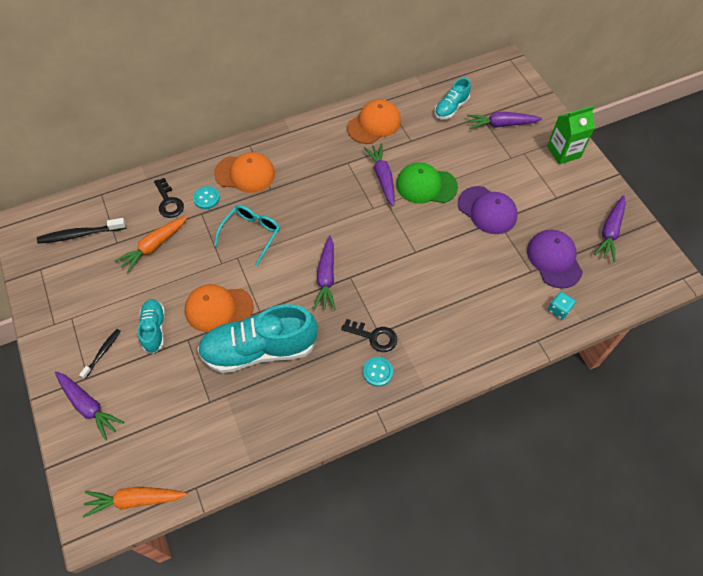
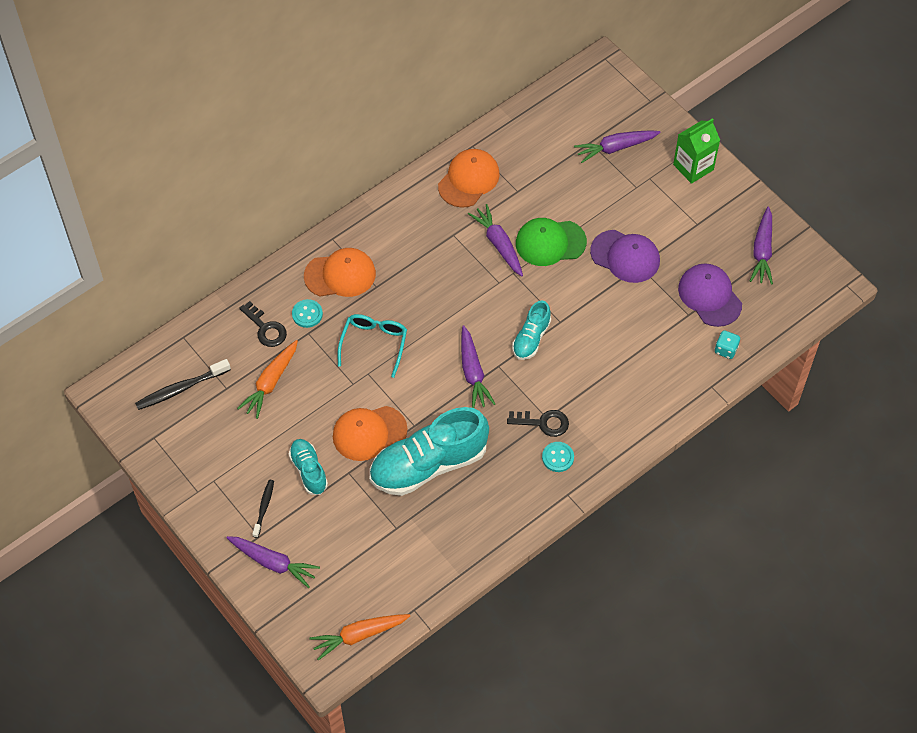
camera: 15 degrees left, 0 degrees up
(451, 108) = (552, 139): turquoise shoe -> turquoise shoe (531, 338)

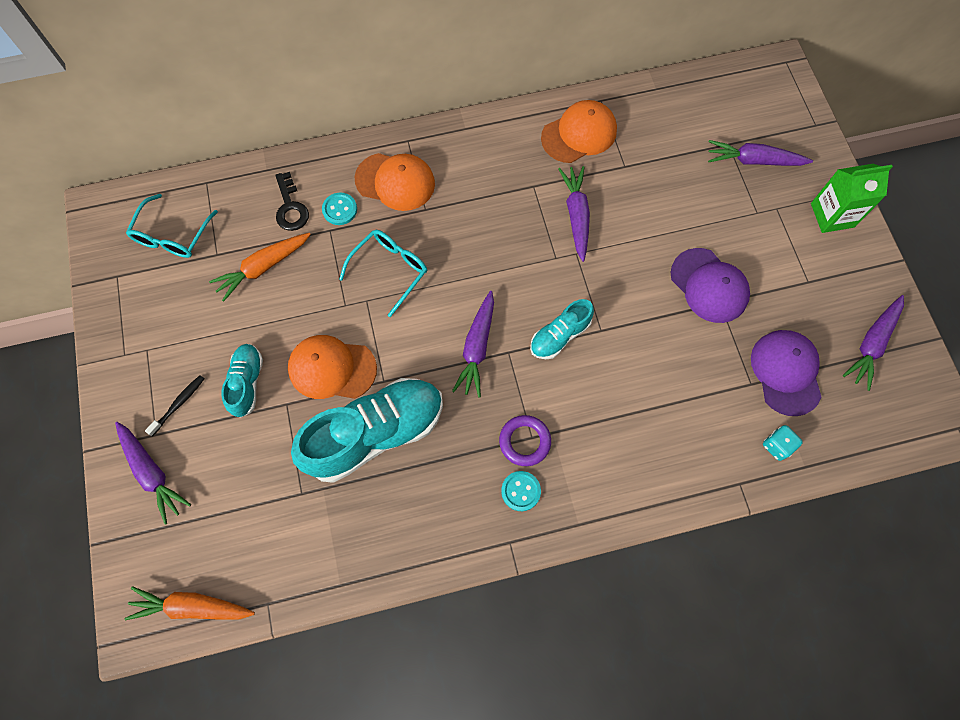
camera: 25 degrees right, 10 degrees up
(180, 389) = (172, 236): black toothbrush -> turquoise glasses
(428, 464) = (375, 434): turquoise shoe -> turquoise shoe turned 150 degrees clockwise
(543, 423) = (524, 441): black key -> purple ring
(550, 242) = (633, 236): green cap -> none

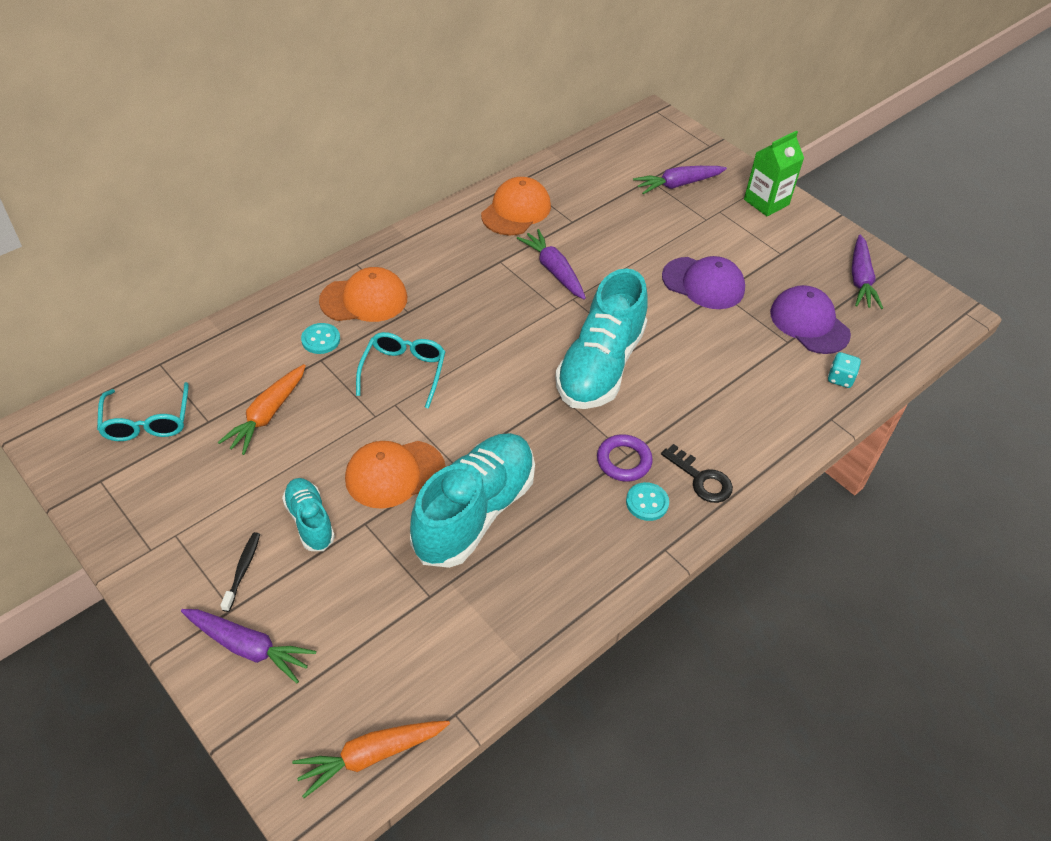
camera: 30 degrees left, 20 degrees down
(290, 207) = (267, 355): black key -> black key (701, 479)
(477, 348) = (529, 403): purple carrot -> none
(560, 336) = (600, 366): turquoise shoe -> turquoise shoe, size x1.97

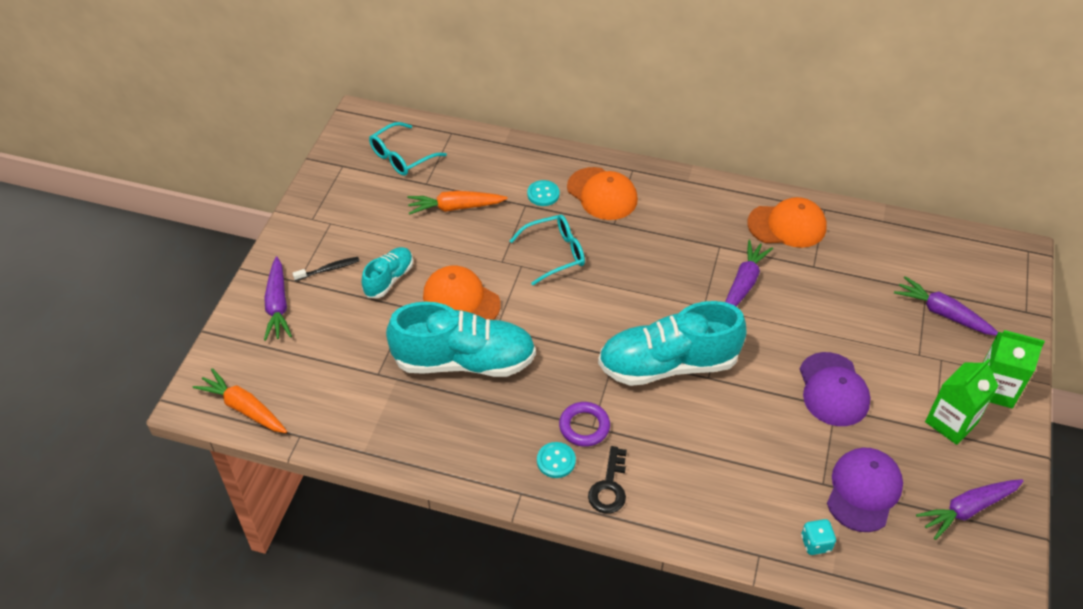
camera: 60 degrees right, 0 degrees up
(779, 241) = (951, 422): none -> green carton

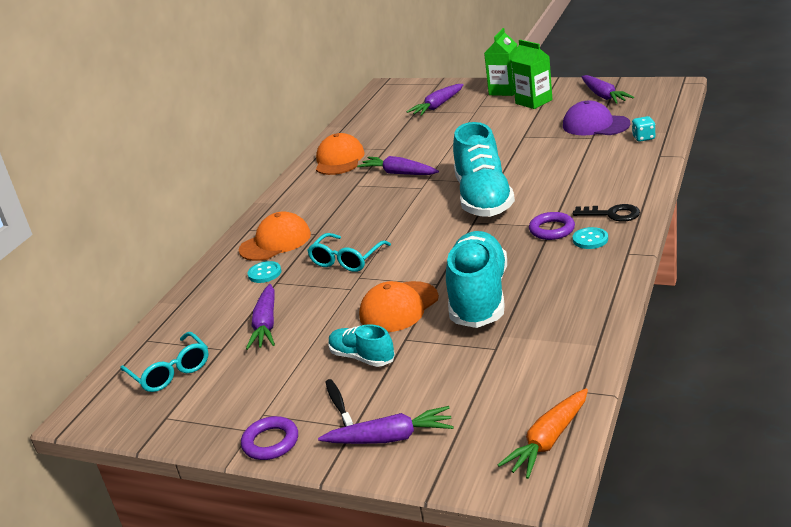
camera: 80 degrees left, 20 degrees down
(294, 232) = (270, 442): none -> purple ring
(455, 207) = (266, 324): orange carrot -> purple carrot
(555, 253) = (346, 260): turquoise glasses -> turquoise glasses turned 135 degrees counterclockwise
(833, 389) = (507, 137): purple cap -> none

